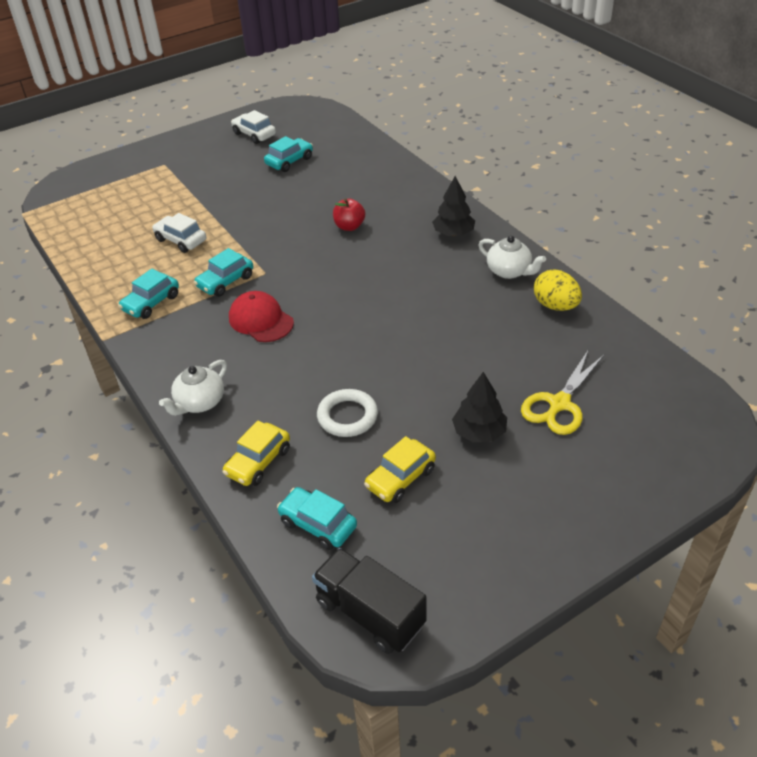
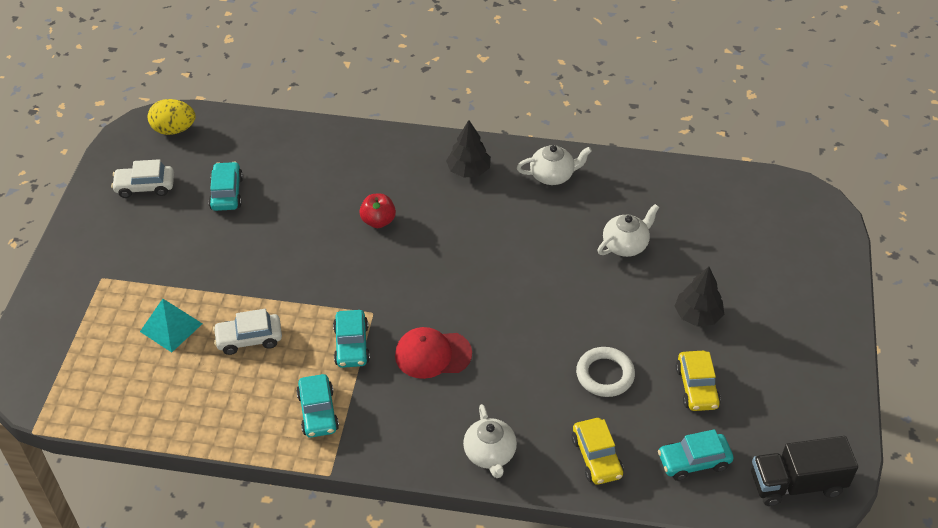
camera: 50 degrees left, 5 degrees up
(155, 208) = (171, 327): none -> turquoise pyramid
(496, 348) = (625, 245): none -> white teapot
(555, 306) = (619, 182): yellow egg -> yellow egg (174, 129)
(559, 404) = (715, 256): yellow scissors -> none

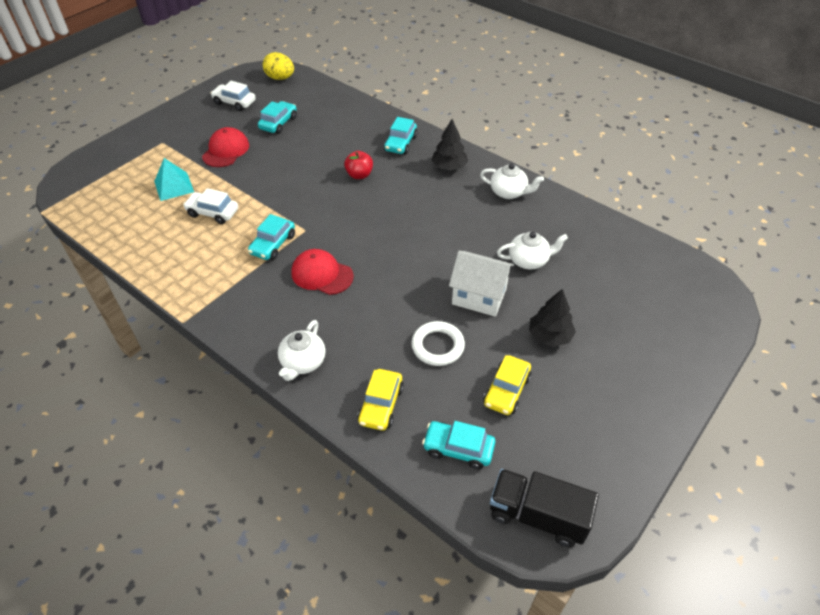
camera: 30 degrees right, 0 degrees up
(193, 255) = (226, 150): none -> red cap
(318, 412) = (213, 277): turquoise car -> turquoise car (400, 143)
(606, 305) = (479, 296): none -> white house

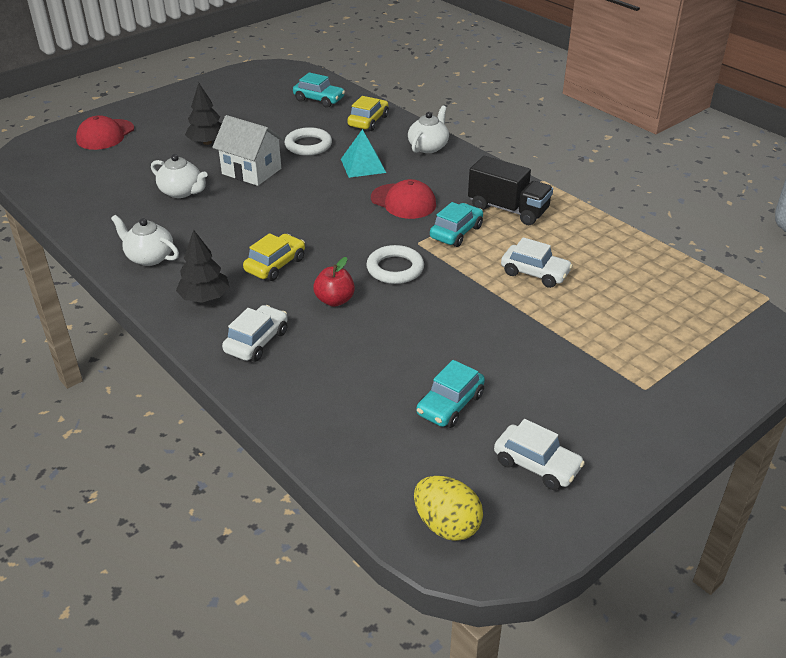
camera: 170 degrees left, 10 degrees down
(174, 186) = (599, 313): turquoise pyramid -> turquoise pyramid (363, 165)
(226, 150) = (534, 361): red cap -> red cap (105, 135)
(320, 204) = (395, 269): none -> white ring
(400, 143) = (257, 341): turquoise car -> white car
(506, 391) = (266, 119): yellow car -> yellow car (275, 265)
(529, 260) = (181, 192): white teapot -> white teapot turned 150 degrees counterclockwise
(537, 515) = (282, 75): black truck -> black truck (508, 209)

